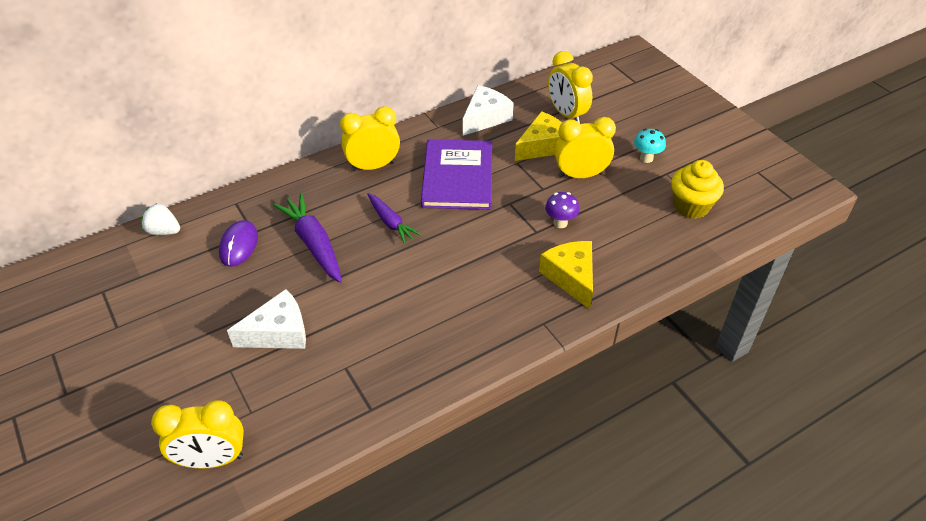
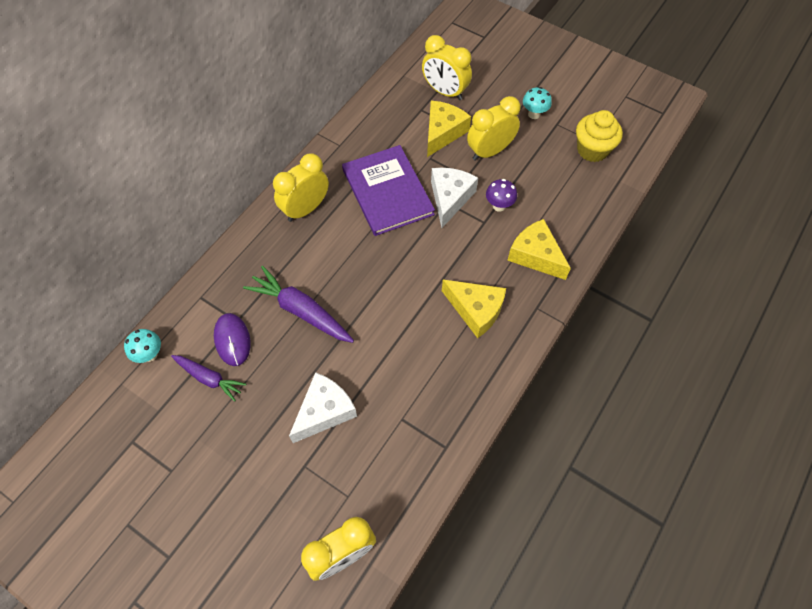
camera: 25 degrees left, 15 degrees up
(164, 231) = (150, 354): white strawberry -> turquoise mushroom
(390, 222) = (356, 261): purple carrot -> purple carrot (209, 378)
(479, 302) = (475, 310): none -> yellow cheese
(485, 118) = (376, 120): white cheese -> white cheese (450, 198)

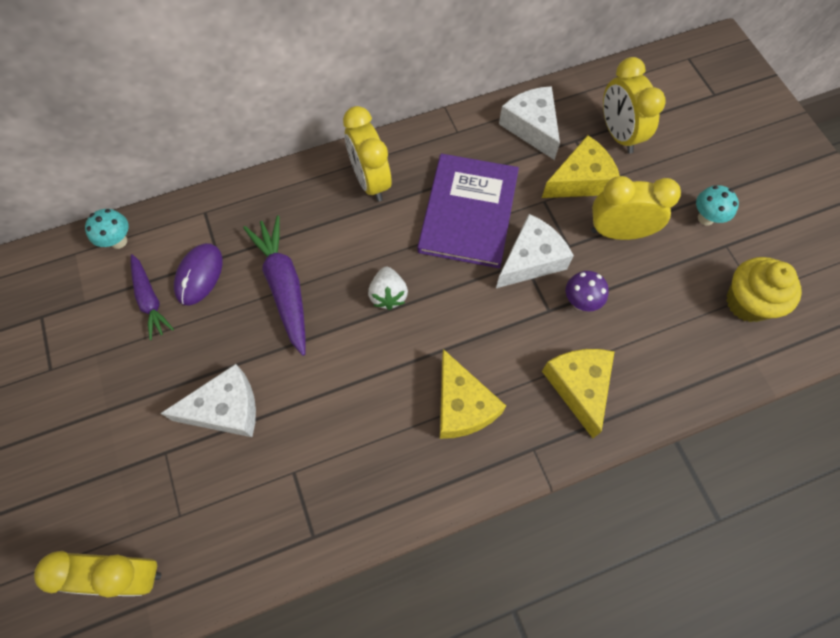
camera: 35 degrees right, 5 degrees up
(305, 209) = (370, 181): yellow clock -> yellow clock turned 105 degrees counterclockwise
(376, 273) = (388, 295): none -> white strawberry
(387, 116) = (531, 127): none -> white cheese

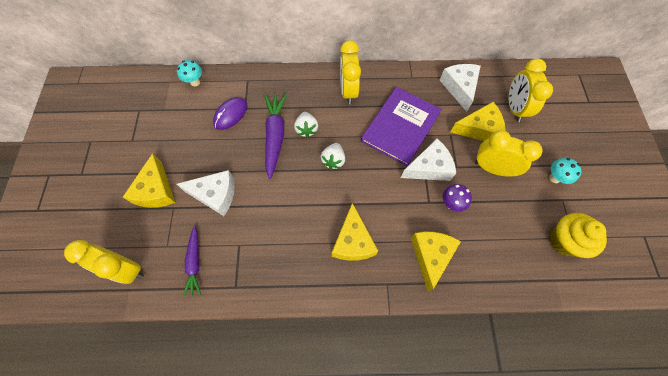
camera: 20 degrees right, 0 degrees up
(126, 435) = (156, 190): none -> yellow cheese
(150, 300) = (199, 120): purple carrot -> purple carrot (195, 263)
(329, 260) = (306, 129): none -> white strawberry

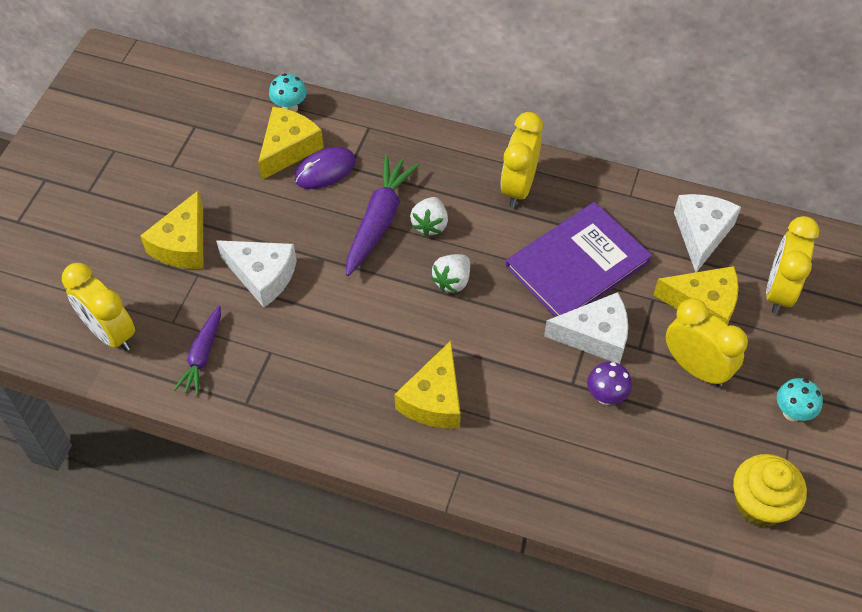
camera: 20 degrees right, 10 degrees down
(430, 256) = (540, 456): yellow cheese -> yellow cheese (288, 149)

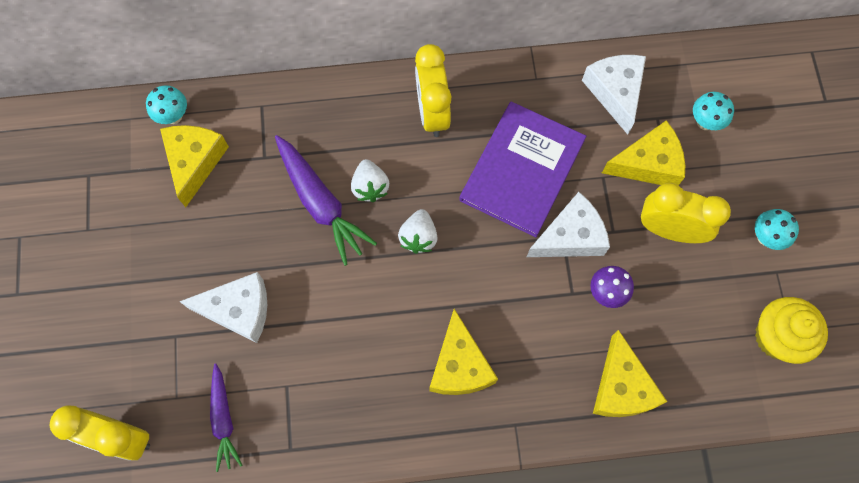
camera: 25 degrees left, 15 degrees up
(183, 244) = (144, 311): yellow cheese -> yellow cheese (621, 387)
(325, 170) = (242, 170): purple mouse -> none
(379, 221) = (320, 203): purple carrot -> purple carrot turned 150 degrees clockwise
(779, 291) = (705, 122): yellow clock -> turquoise mushroom

